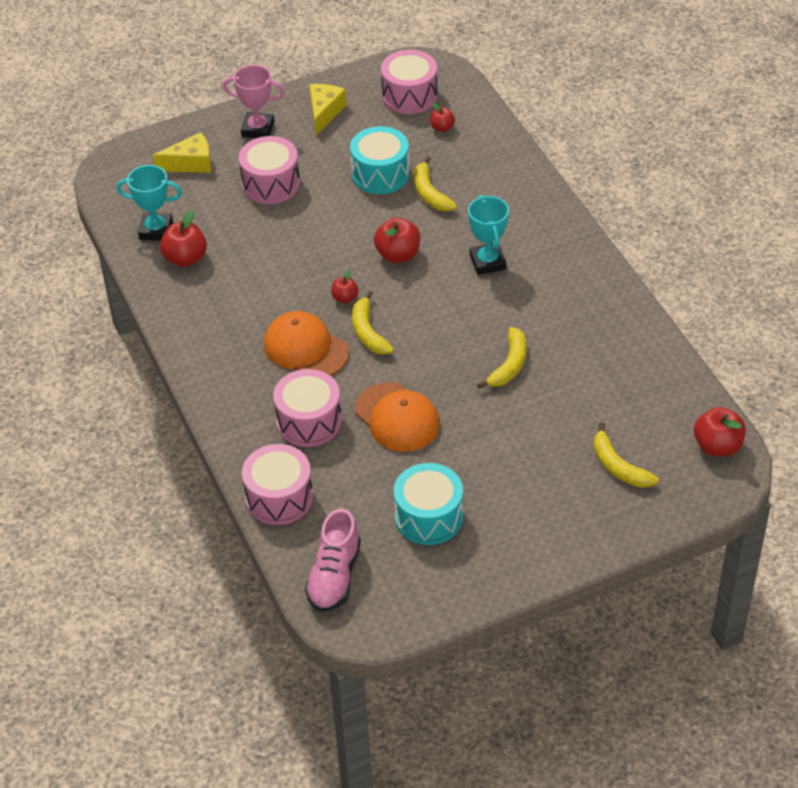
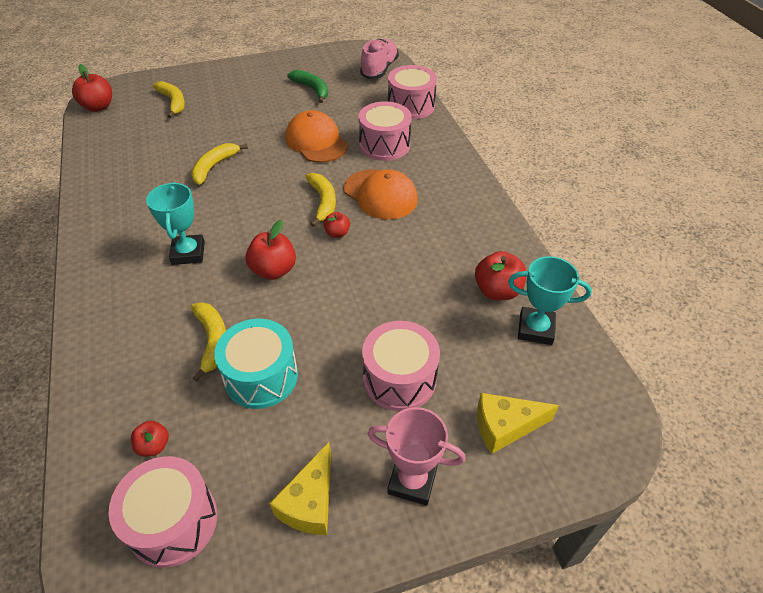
camera: 175 degrees left, 0 degrees up
(429, 517) = (312, 89): turquoise drum -> green banana

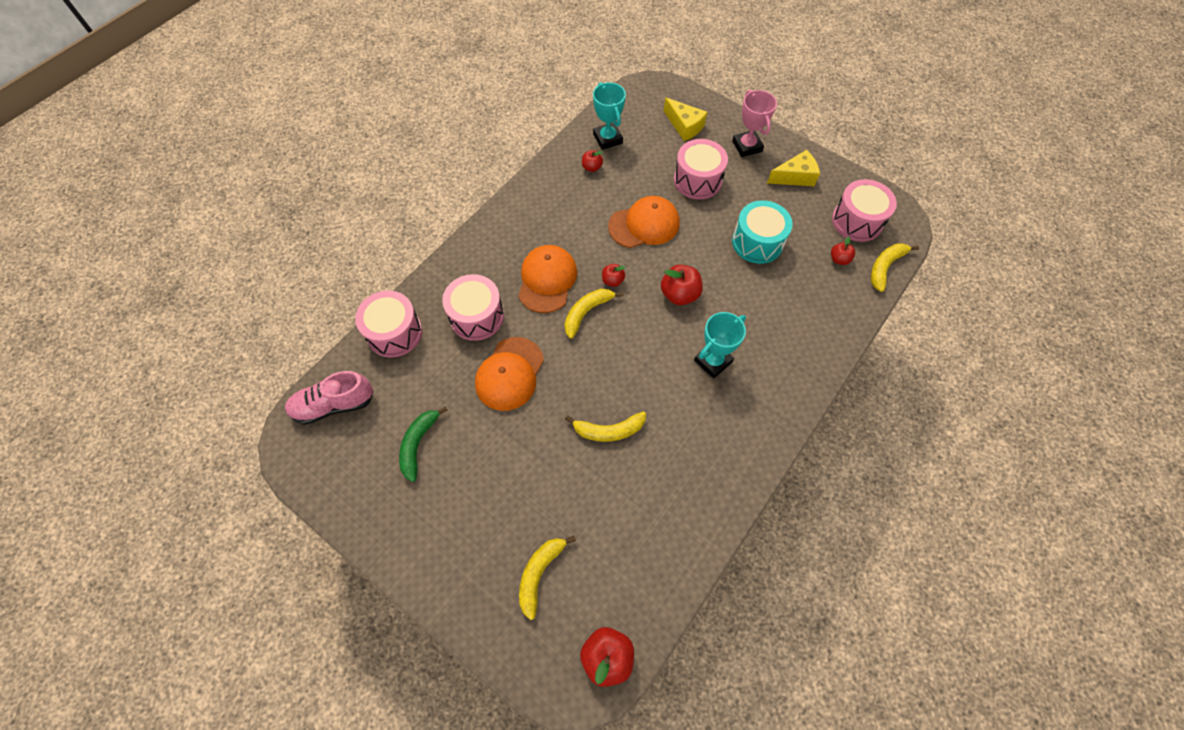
camera: 125 degrees left, 15 degrees up
(212, 340) = (760, 285): yellow banana -> yellow banana (885, 267)
(379, 291) = (644, 225): none -> orange cap
(497, 291) = (592, 167): red apple -> red apple, size x0.58

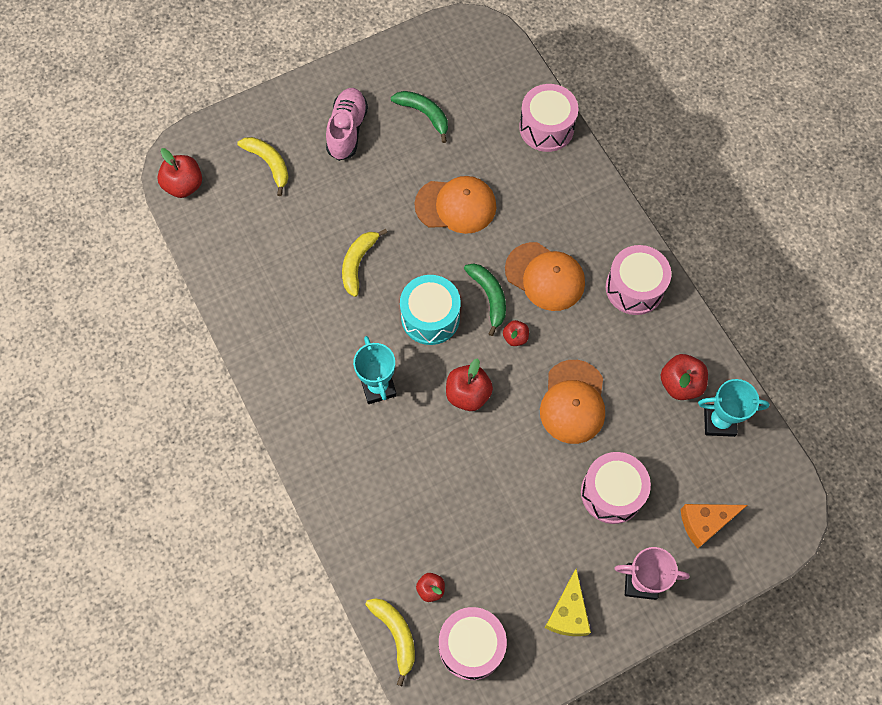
camera: 115 degrees right, 5 degrees up
(334, 405) = (494, 64): pink shoe -> pink shoe (347, 130)
(476, 316) = (532, 199): pink drum -> pink drum (634, 288)
(510, 374) = (456, 205): orange cap -> orange cap turned 135 degrees clockwise
(586, 312) = (489, 297): yellow banana -> green banana
(592, 167) = (680, 384): red apple -> red apple, size x1.73
(684, 126) = (705, 523): yellow cheese -> orange cheese
(757, 242) = (495, 511): turquoise drum -> turquoise drum (430, 317)

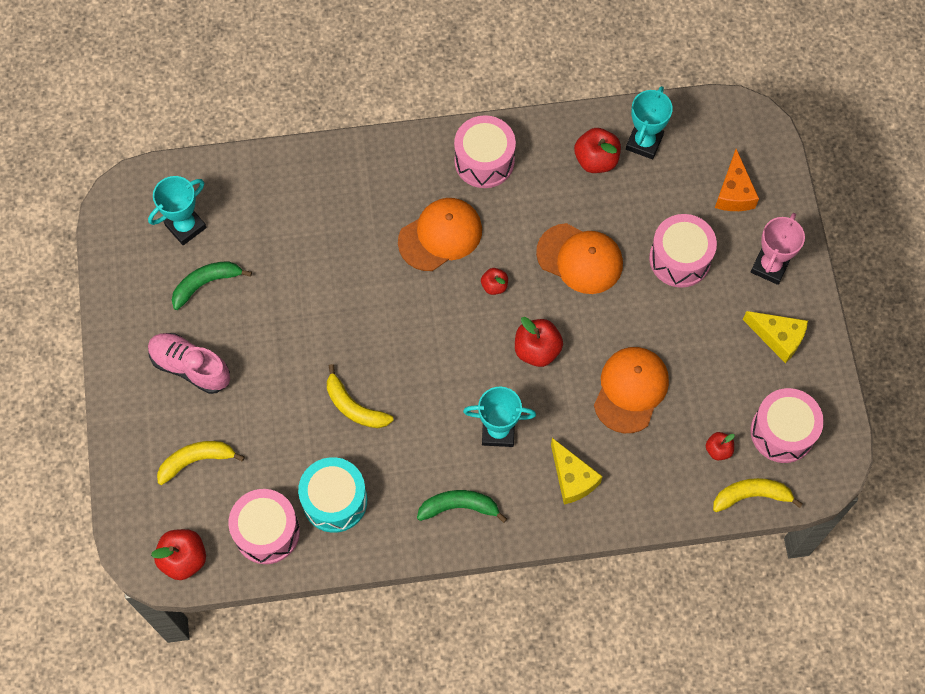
camera: 70 degrees left, 0 degrees up
(356, 465) = (572, 478): none -> yellow cheese
(430, 317) = (442, 357): turquoise drum -> turquoise drum (334, 500)
(456, 205) = (327, 290): orange cap -> orange cap (630, 390)
(469, 81) = (185, 226): none -> turquoise trophy
(489, 297) = (441, 294): green banana -> green banana (459, 507)
(546, 127) = (274, 173): pink drum -> pink drum (267, 532)

